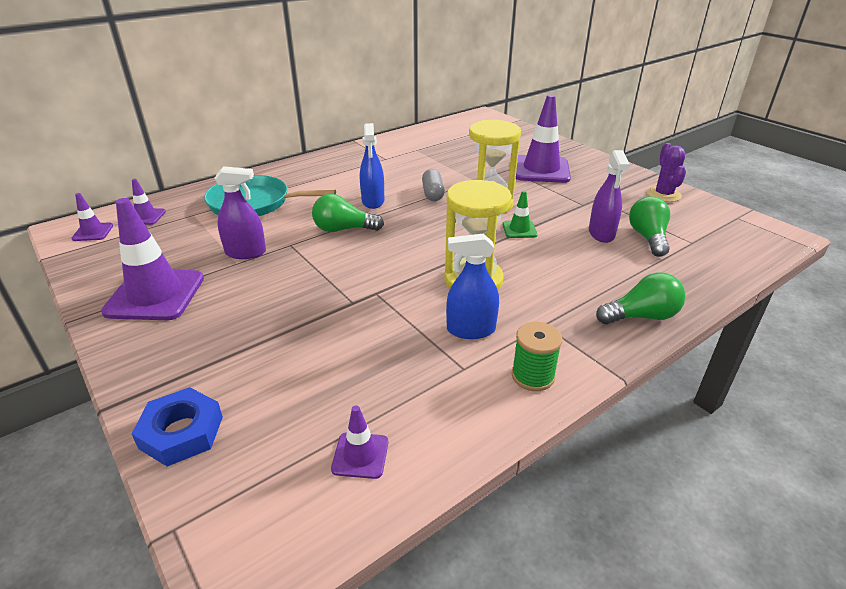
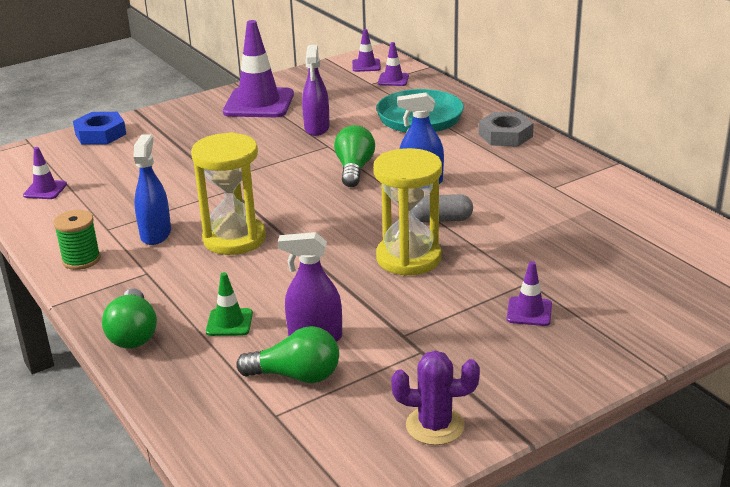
camera: 95 degrees right, 5 degrees down
(298, 171) = (505, 135): none -> grey nut
(519, 229) = (336, 275): green traffic cone -> green traffic cone (229, 322)
(541, 170) = (529, 312): purple traffic cone -> purple traffic cone, size x0.48

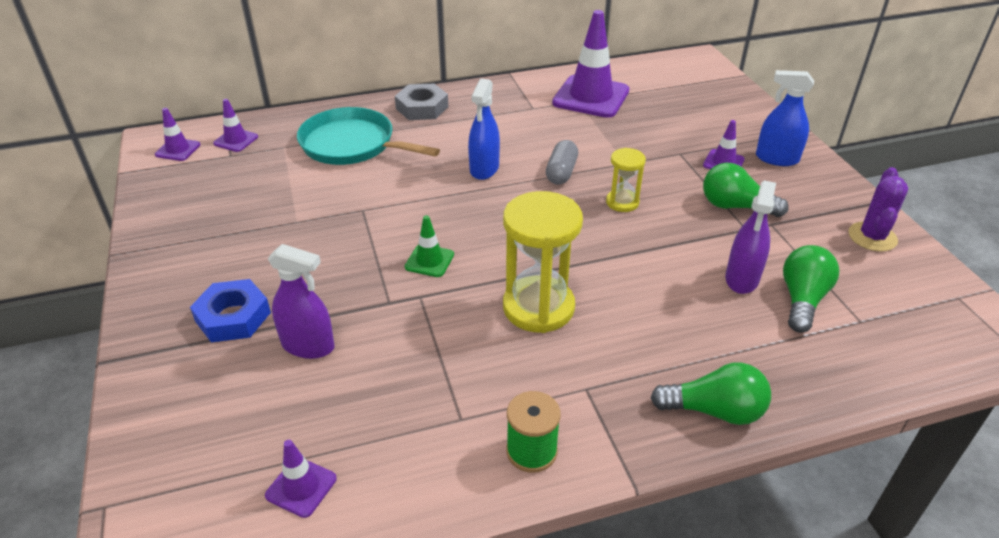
camera: 75 degrees left, 10 degrees up
(100, 134) = (155, 408): blue nut -> blue nut (233, 317)
(156, 234) = (497, 372): blue spray bottle -> blue spray bottle (776, 159)
(229, 322) = (706, 332): green traffic cone -> green traffic cone (429, 261)
(259, 103) = (201, 243): purple traffic cone -> purple traffic cone (591, 97)
(317, 128) = (312, 210): purple spray bottle -> purple spray bottle (308, 345)
(354, 169) = (430, 202): green light bulb -> green light bulb (735, 206)
(408, 258) = (622, 202): yellow hourglass -> yellow hourglass, size x0.54

